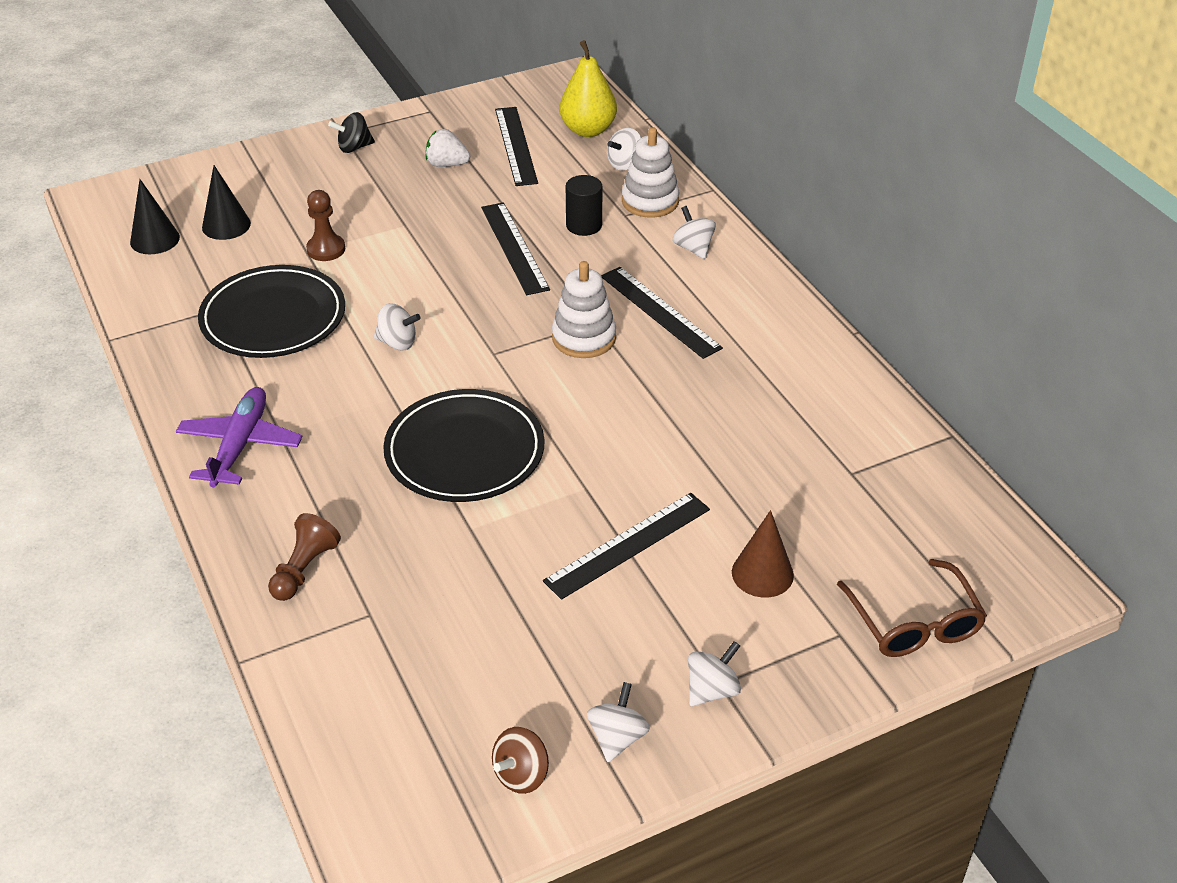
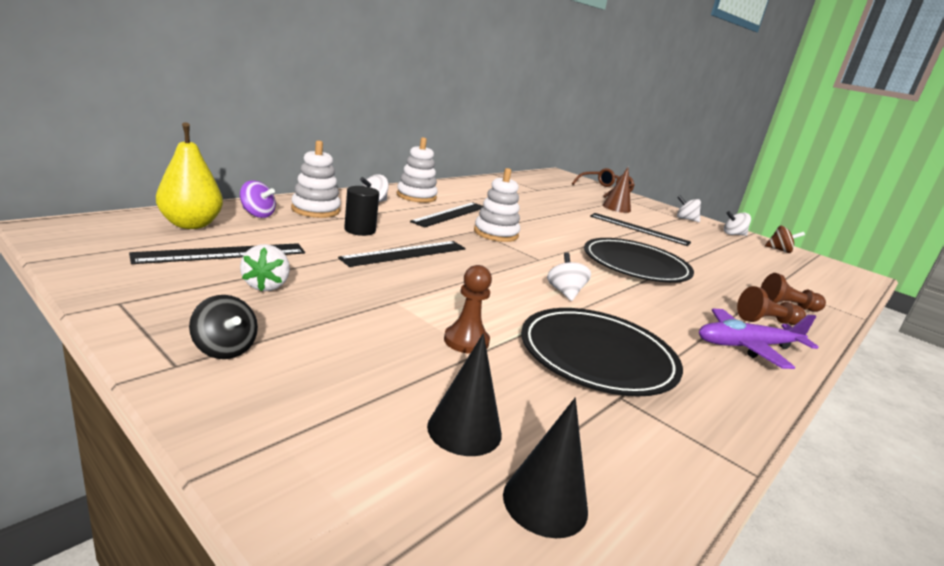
camera: 115 degrees left, 20 degrees down
(278, 508) = (766, 321): none -> brown pawn
(625, 164) = (257, 214): white spinning top -> purple spinning top
(738, 293) = (416, 196): none -> white stacking toy

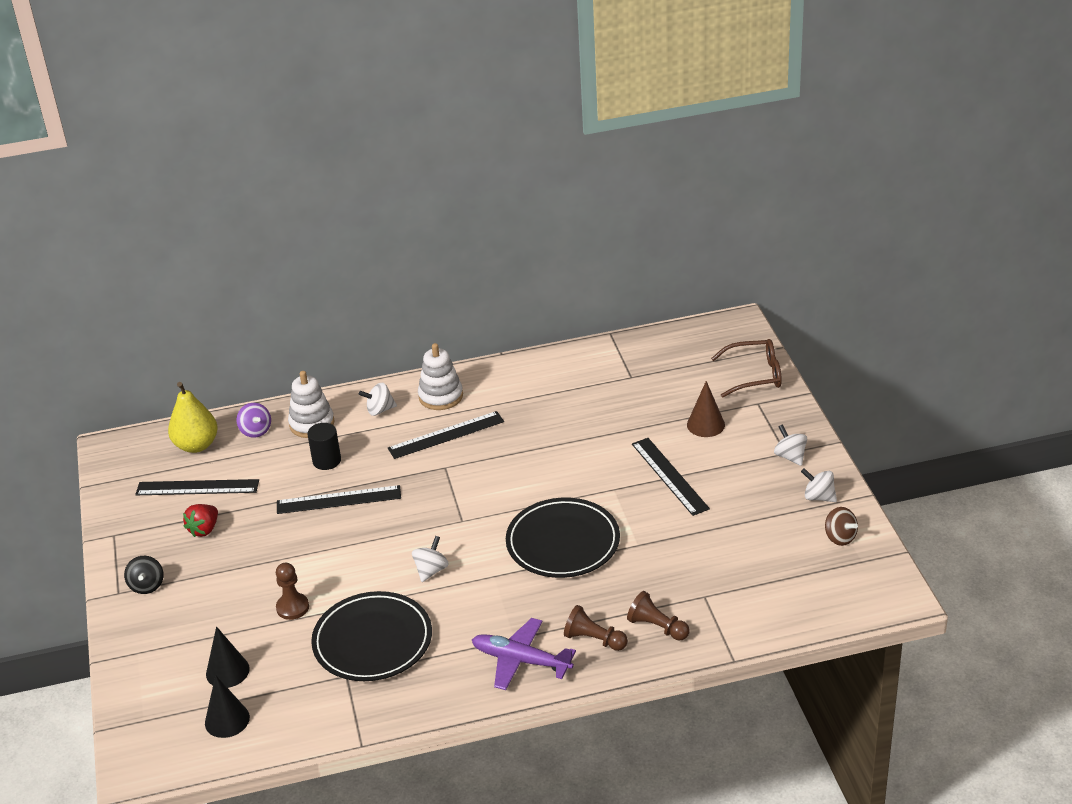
camera: 40 degrees right, 15 degrees up
(266, 285) = (204, 529): white strawberry -> red strawberry
(496, 233) = (461, 474): white stacking toy -> none

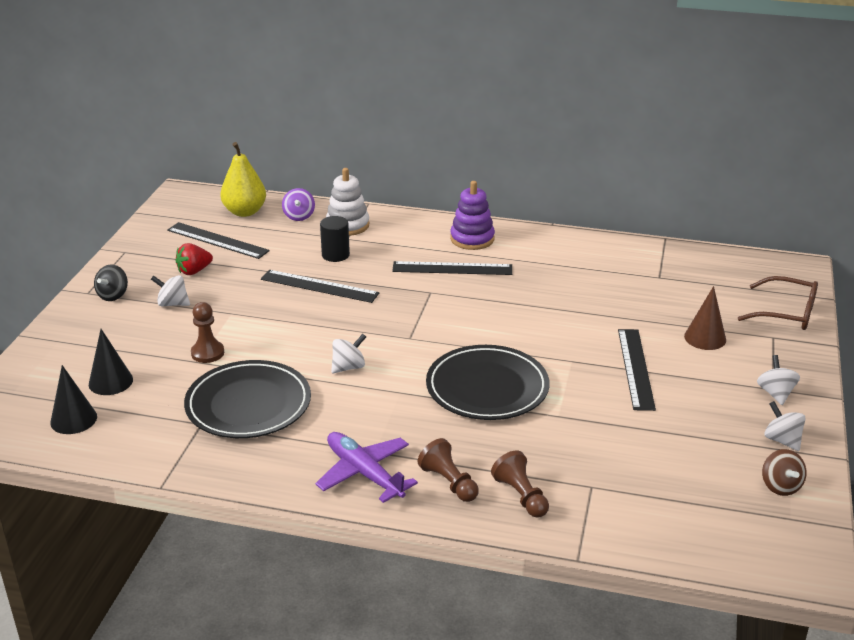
camera: 25 degrees right, 5 degrees down
(379, 410) = (411, 233): white spinning top -> white spinning top (172, 304)
(440, 396) = (472, 239): white stacking toy -> purple stacking toy

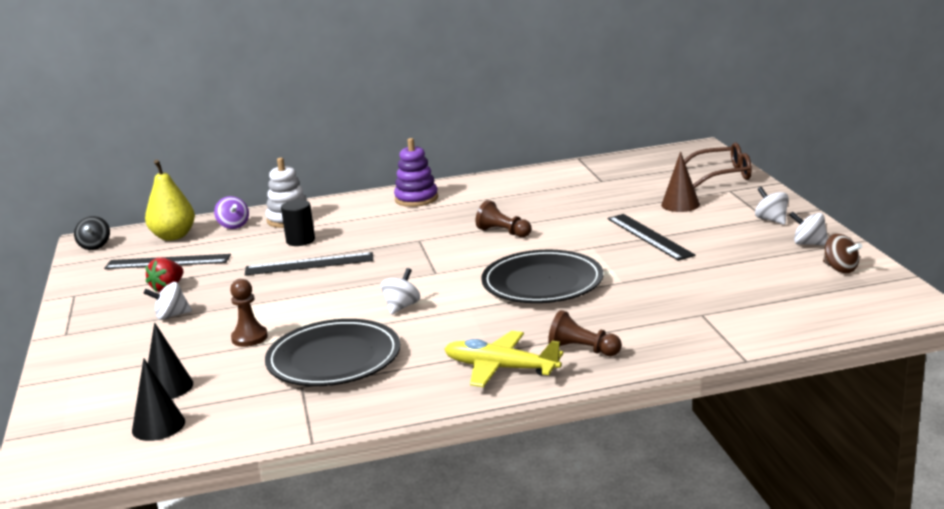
camera: 25 degrees left, 10 degrees down
(113, 295) = (97, 328): black spinning top -> black spinning top (95, 246)
(364, 473) = (501, 368): purple plane -> yellow plane
(452, 268) = (421, 221): black ruler -> none
(521, 496) = (653, 338): brown pawn -> brown pawn (503, 232)

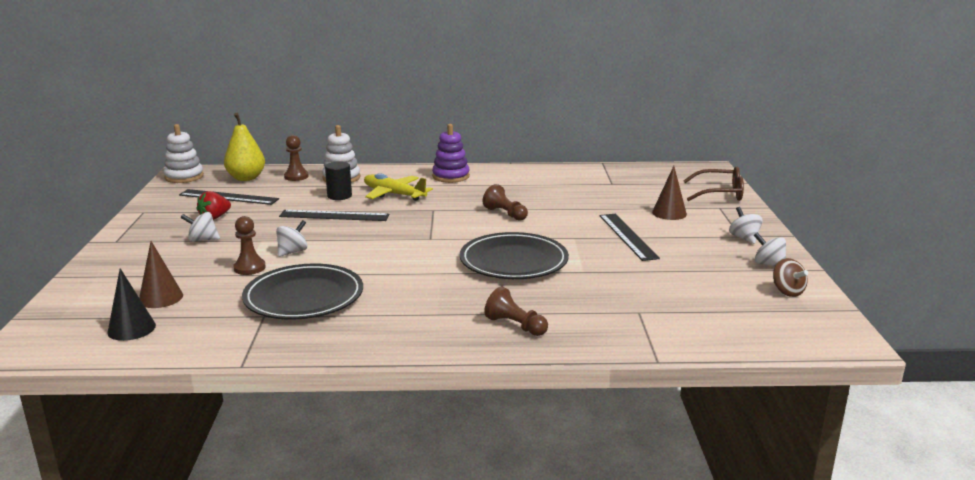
camera: 10 degrees right, 0 degrees up
(95, 246) = (184, 177): black spinning top -> white stacking toy
(168, 387) = (161, 298): black cone -> brown cone
(233, 225) = (296, 176): purple spinning top -> brown pawn
(402, 307) = (385, 262): white spinning top -> white spinning top (292, 252)
(501, 368) = (436, 330): yellow plane -> yellow plane (394, 194)

